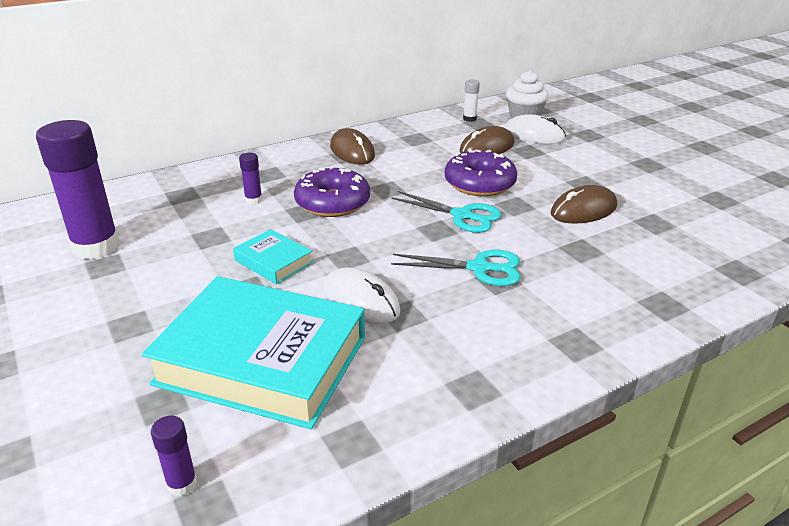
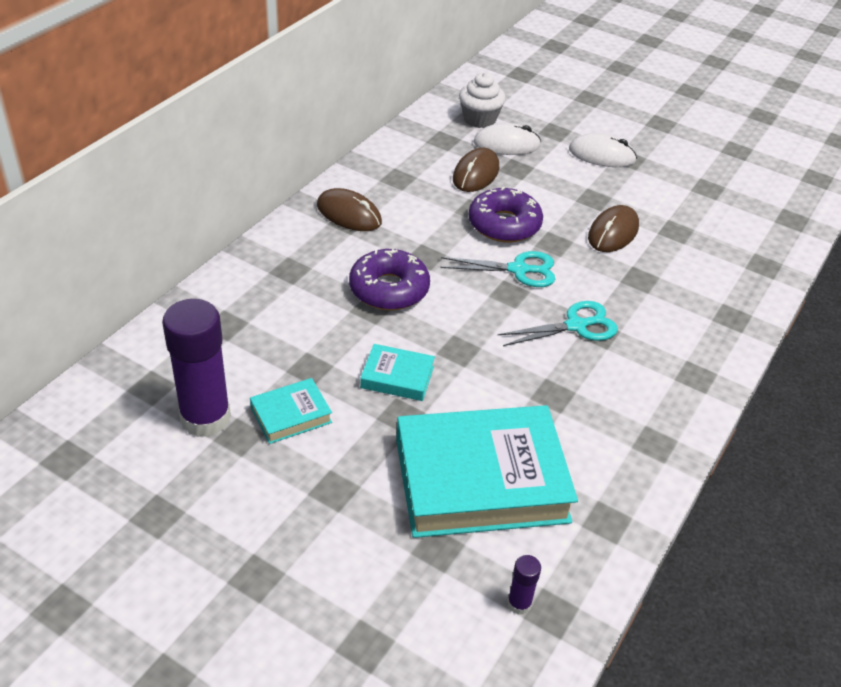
camera: 30 degrees left, 10 degrees up
(159, 263) = (291, 415): none -> turquoise book
(253, 200) = (308, 309): purple glue stick -> none
(361, 300) = (508, 393): white mouse -> white mouse (602, 155)
(469, 119) = (429, 136): white glue stick -> none

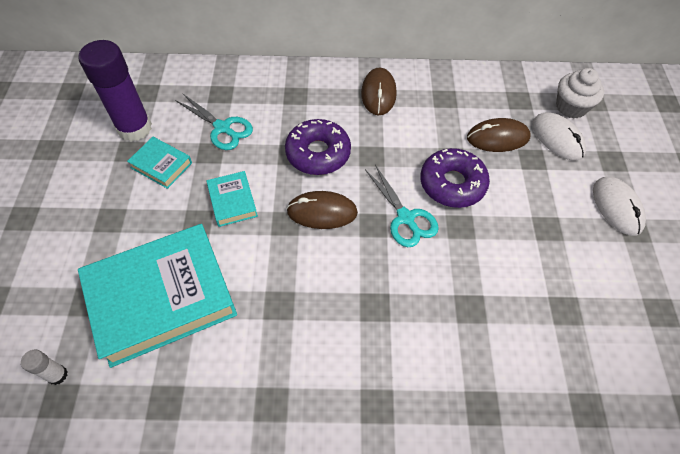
camera: 60 degrees right, 15 degrees up
(481, 480) = (162, 298): turquoise book -> turquoise book turned 75 degrees counterclockwise
(519, 604) = (57, 375): purple glue stick -> white glue stick
(576, 326) = (370, 286): turquoise scissors -> turquoise scissors (222, 128)
(613, 232) = (515, 262): brown mouse -> brown mouse (322, 212)

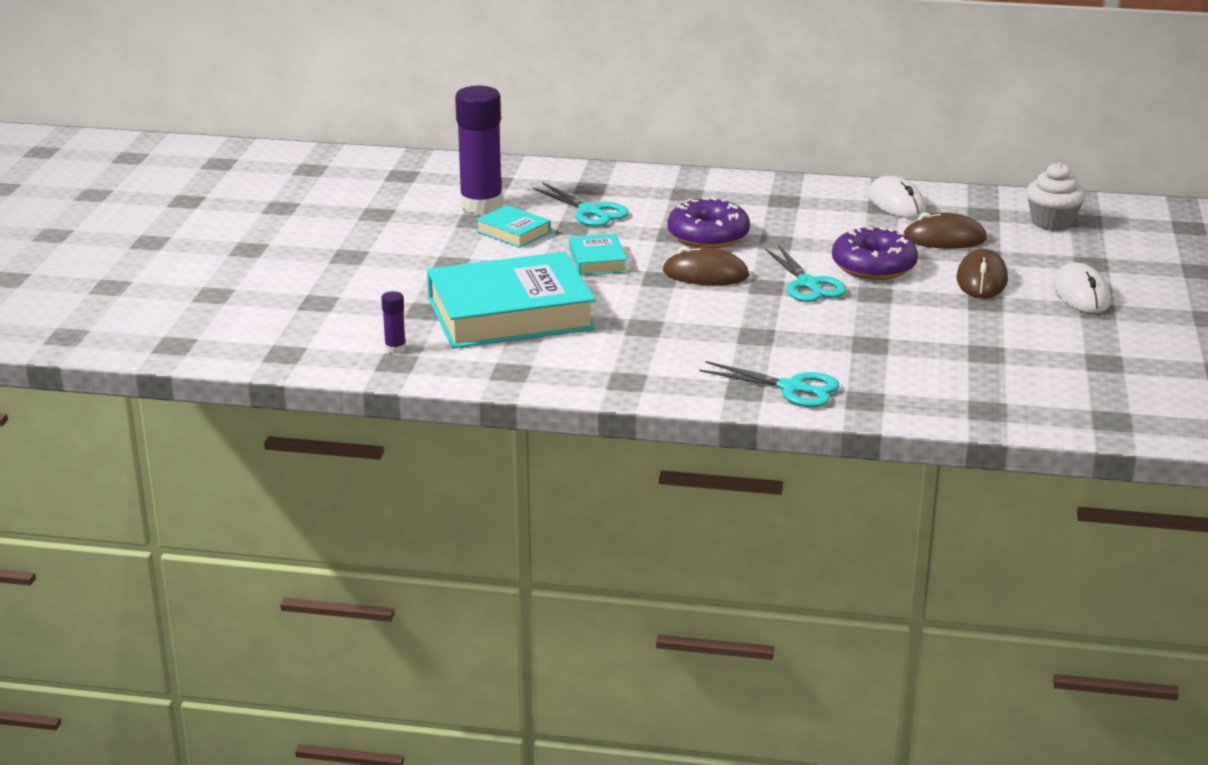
camera: 10 degrees right, 30 degrees down
(57, 375) = (395, 349): white glue stick -> purple glue stick
(378, 93) = (795, 198): brown mouse -> brown mouse (981, 280)
(417, 396) = (792, 388): none -> turquoise scissors
(557, 138) = (1024, 243): white mouse -> white mouse (896, 203)

